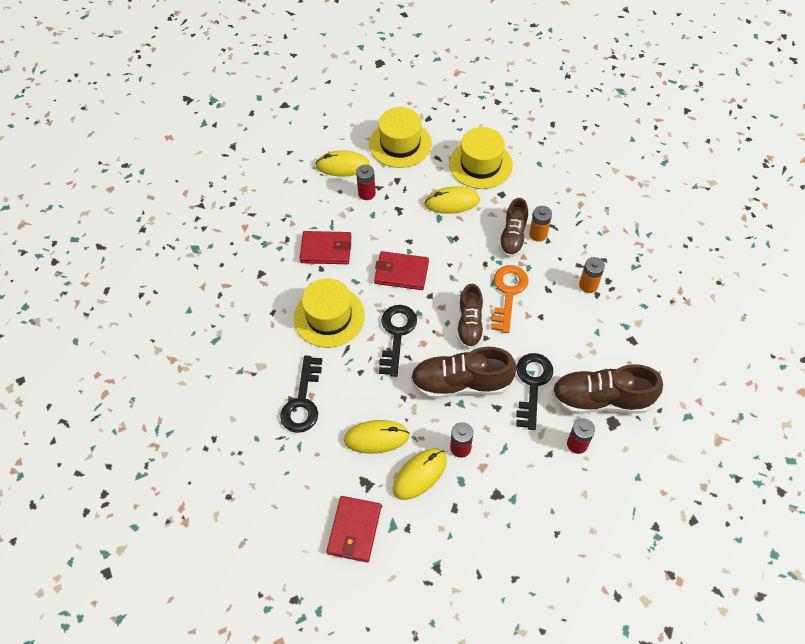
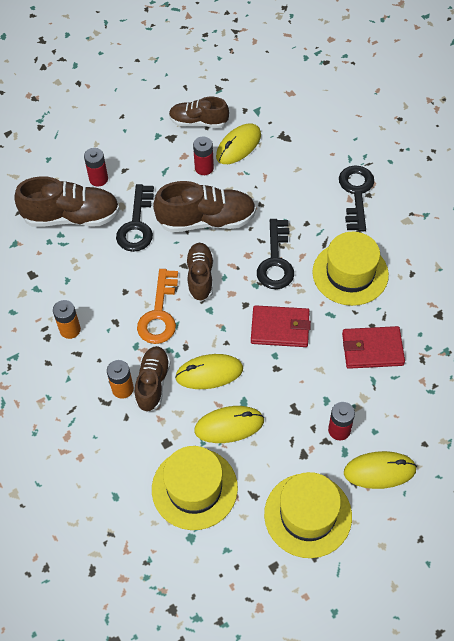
camera: 175 degrees right, 0 degrees up
(354, 530) = (288, 105): red wallet -> none
(376, 438) = (281, 170): yellow mouse -> yellow mouse (209, 373)
(464, 514) = (198, 122): none -> brown shoe

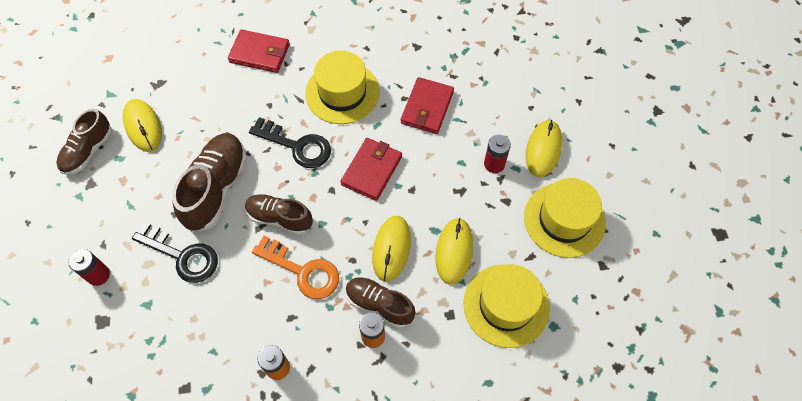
camera: 70 degrees left, 5 degrees up
(72, 217) = (132, 320): brown shoe -> none
(204, 168) = (150, 167): red battery -> none
(356, 193) = (260, 53): black key -> red wallet

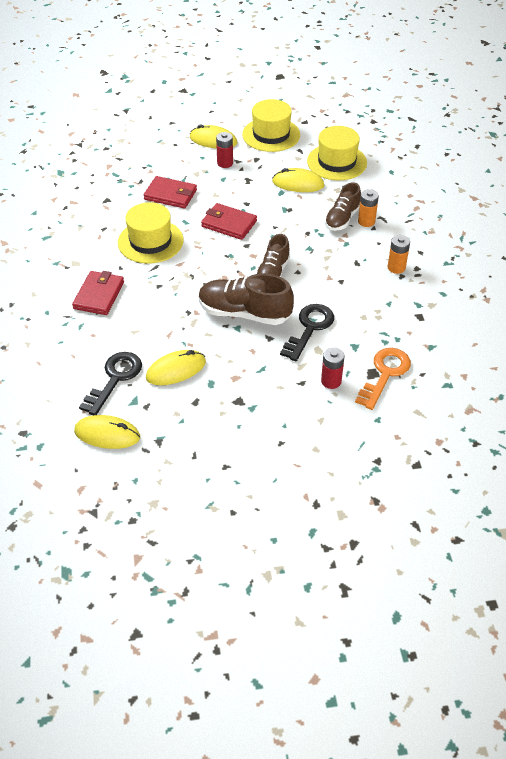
camera: 90 degrees left, 15 degrees down
(88, 151) = (202, 408): brown shoe -> none
(297, 146) = (203, 266): black key -> black key (115, 379)
(303, 271) = (318, 258): orange key -> orange key (385, 374)
(391, 249) = (297, 213): yellow mouse -> yellow mouse (107, 434)

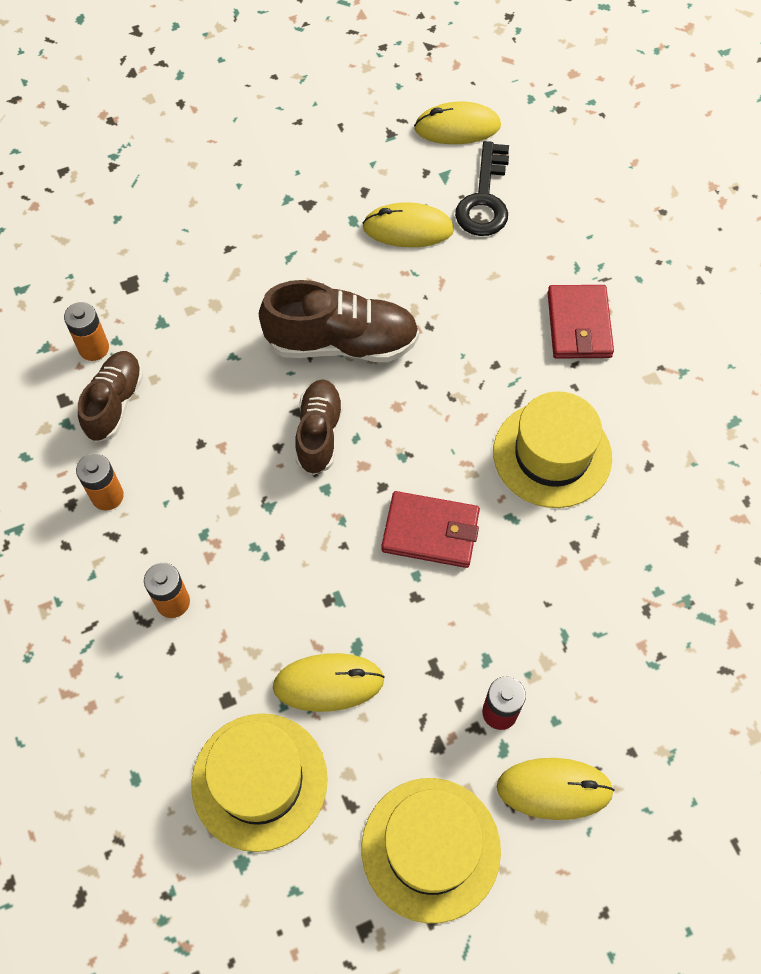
camera: 165 degrees right, 15 degrees up
(170, 195) = (570, 584): red wallet -> none
(176, 370) = (408, 229): yellow mouse -> yellow mouse turned 45 degrees clockwise
(309, 328) = (235, 338): black key -> none
(331, 381) = (187, 258): red battery -> none
(342, 219) = (221, 598): brown shoe -> brown shoe (115, 403)
(385, 374) = (112, 286): orange key -> none
(399, 340) = (94, 348): none -> orange battery

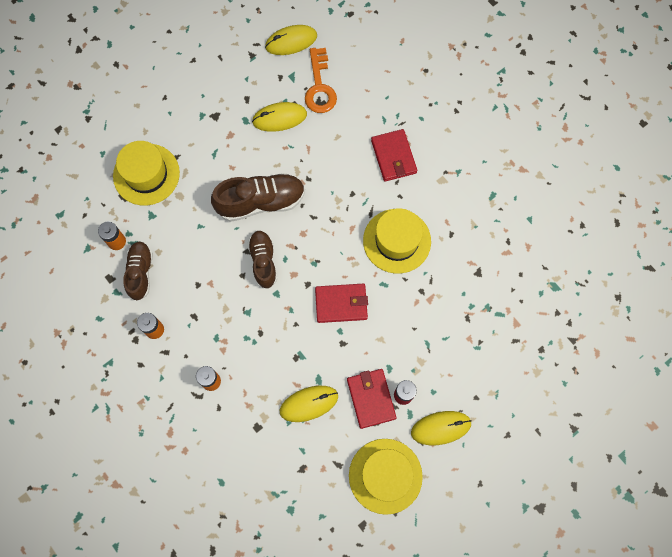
camera: 15 degrees left, 10 degrees up
(259, 781) = (287, 465): yellow hat -> yellow hat (146, 174)
(440, 703) = (371, 398): none -> red wallet
(484, 199) = (319, 87): black key -> orange key

